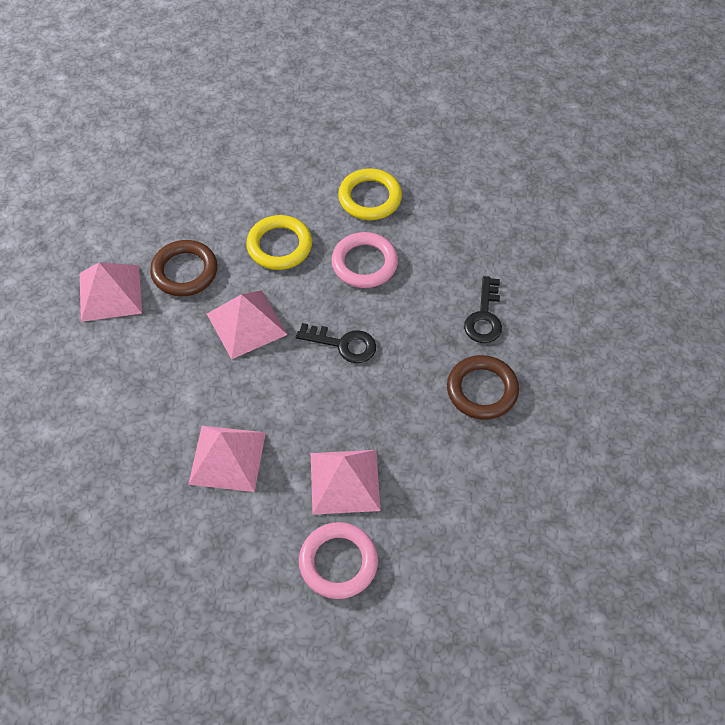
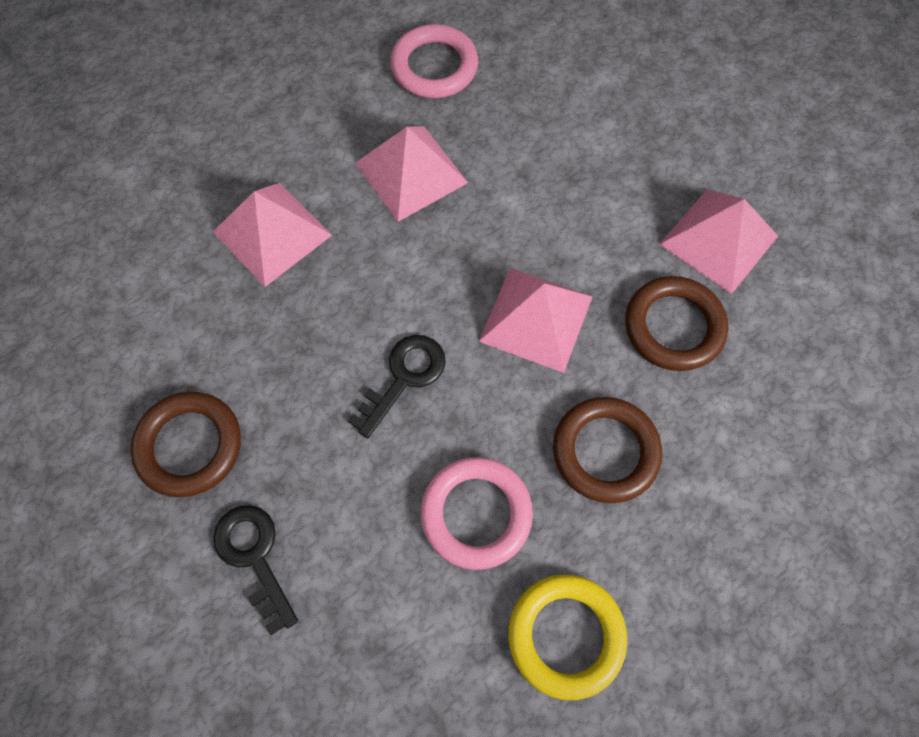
camera: 140 degrees right, 10 degrees up
(279, 246) = (605, 451): yellow ring -> brown ring
(338, 562) = (218, 161): pink ring -> pink ring (434, 67)
(343, 344) = (403, 378): black key -> black key turned 150 degrees clockwise

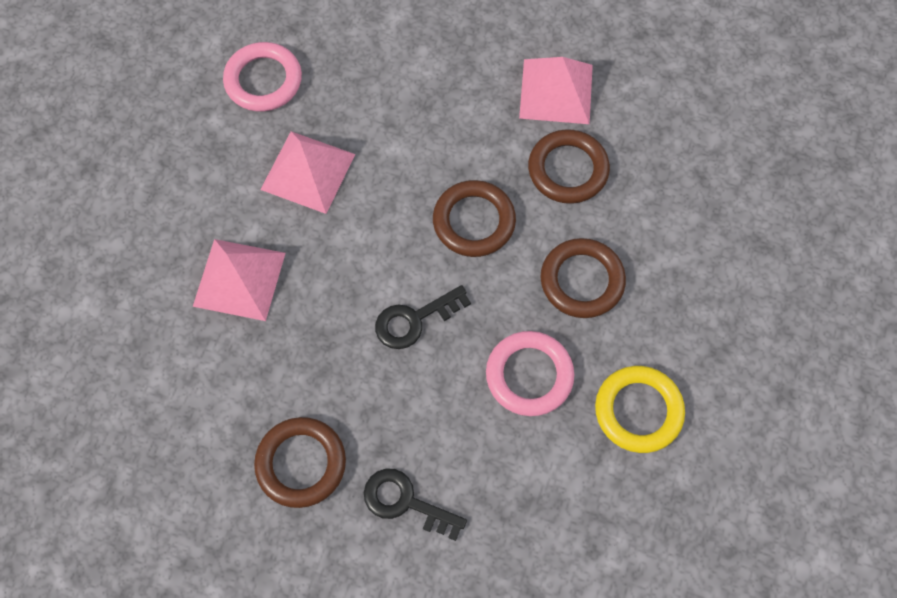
camera: 35 degrees left, 0 degrees up
(403, 378) = (415, 320): black key -> black key turned 120 degrees counterclockwise
(536, 318) = (474, 221): pink pyramid -> brown ring

